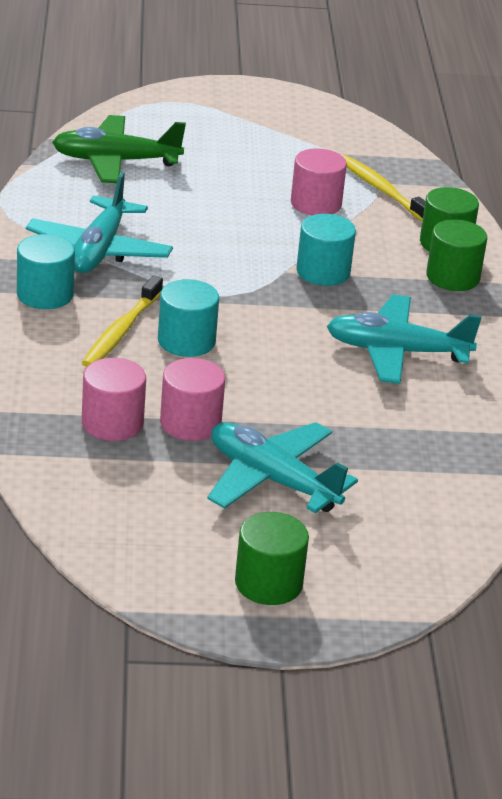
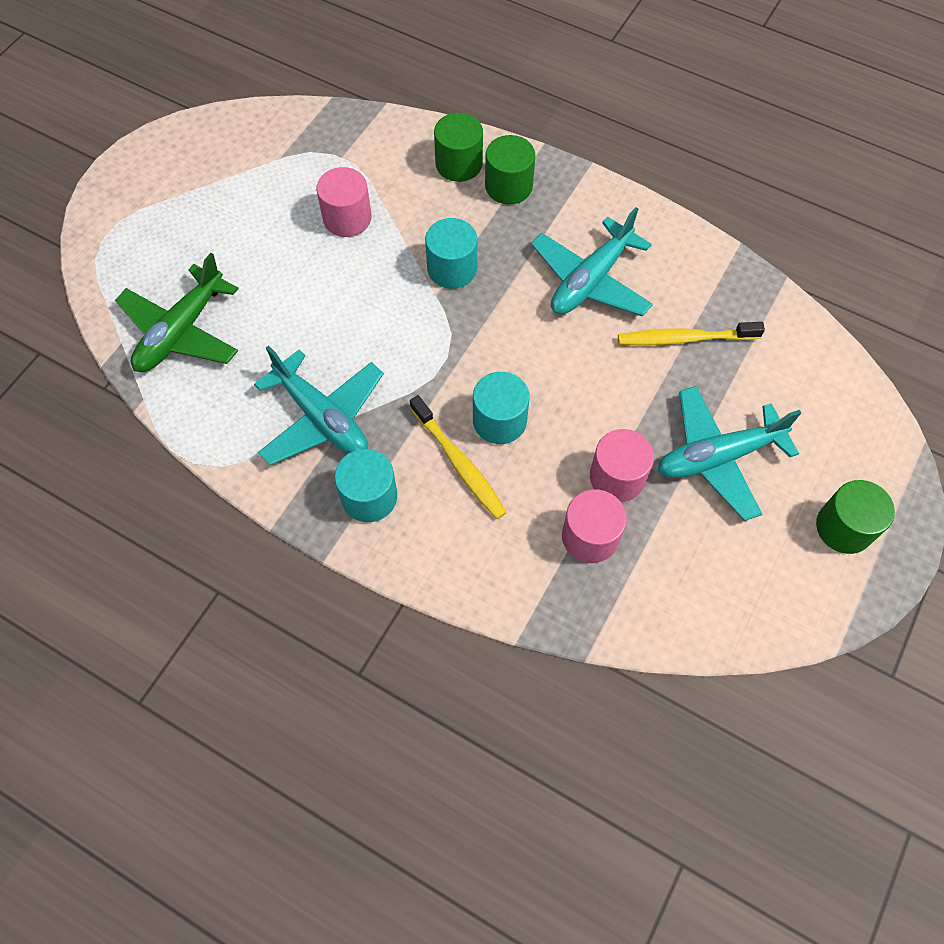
camera: 55 degrees left, 30 degrees up
(382, 190) = (355, 161): yellow toothbrush -> yellow toothbrush (684, 338)

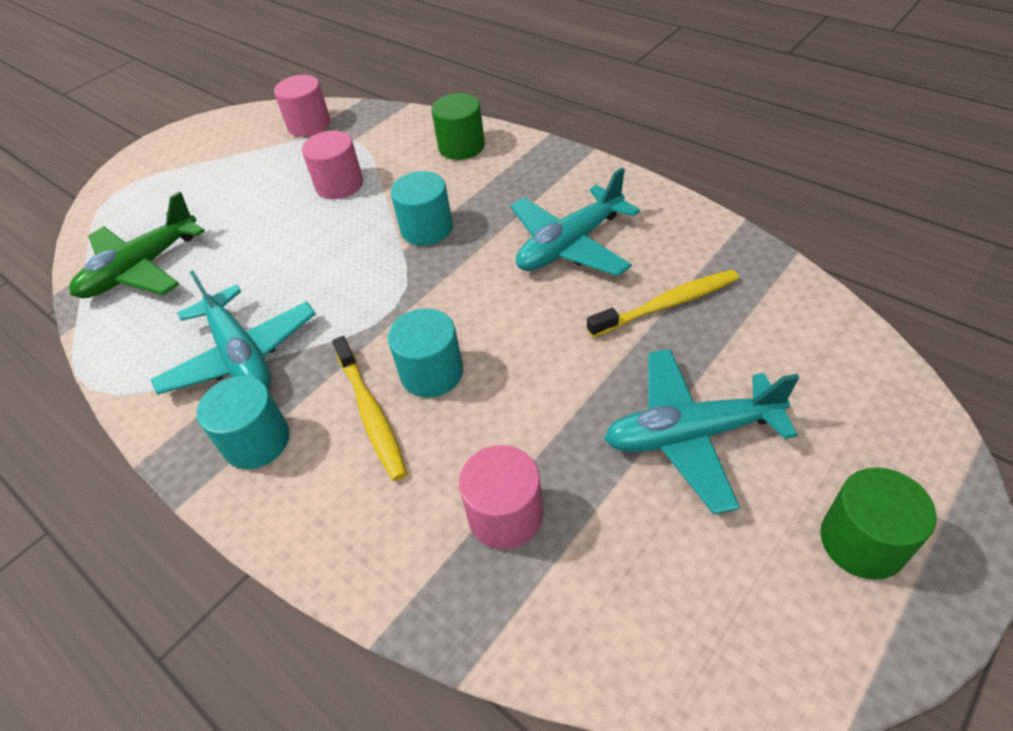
camera: 15 degrees right, 15 degrees down
(508, 186) = (505, 164): green cylinder -> none
(617, 477) = (556, 446): pink cylinder -> pink cylinder (309, 125)
(684, 338) = (667, 304): yellow toothbrush -> yellow toothbrush turned 150 degrees clockwise

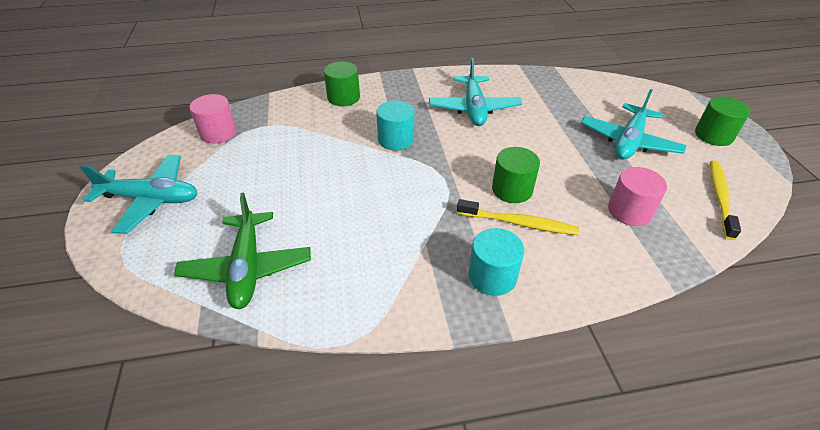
camera: 55 degrees left, 5 degrees down
(241, 355) = (408, 254): turquoise plane -> turquoise plane (151, 199)
(339, 185) = (304, 149): pink cylinder -> none
(431, 373) = (512, 189): turquoise cylinder -> green cylinder
(667, 304) = (547, 107): yellow toothbrush -> yellow toothbrush (720, 197)

